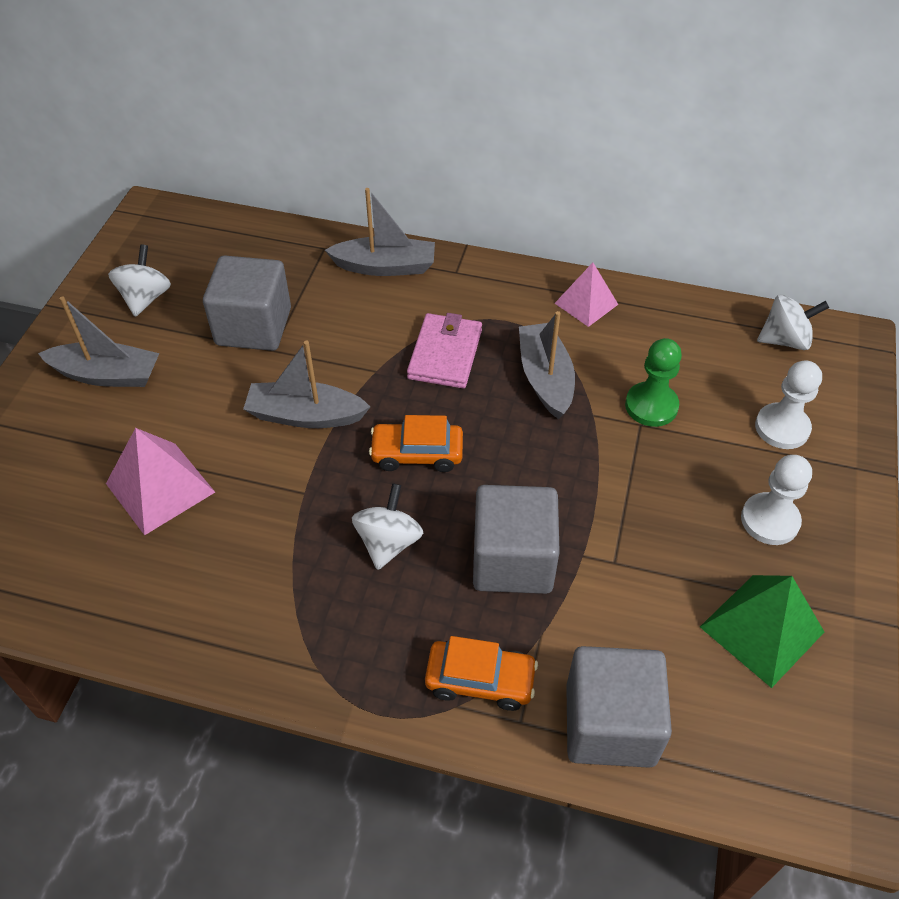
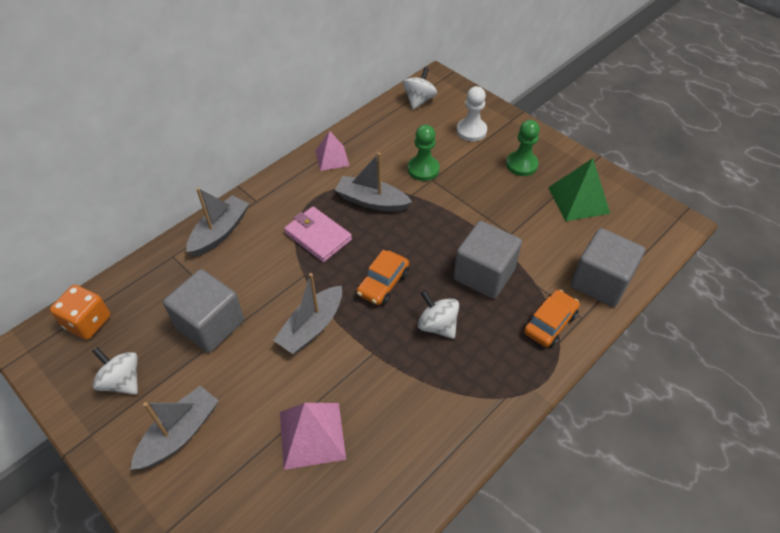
camera: 60 degrees left, 0 degrees up
(199, 234) = (88, 322): none -> orange dice
(770, 520) = (521, 164): white pawn -> green pawn

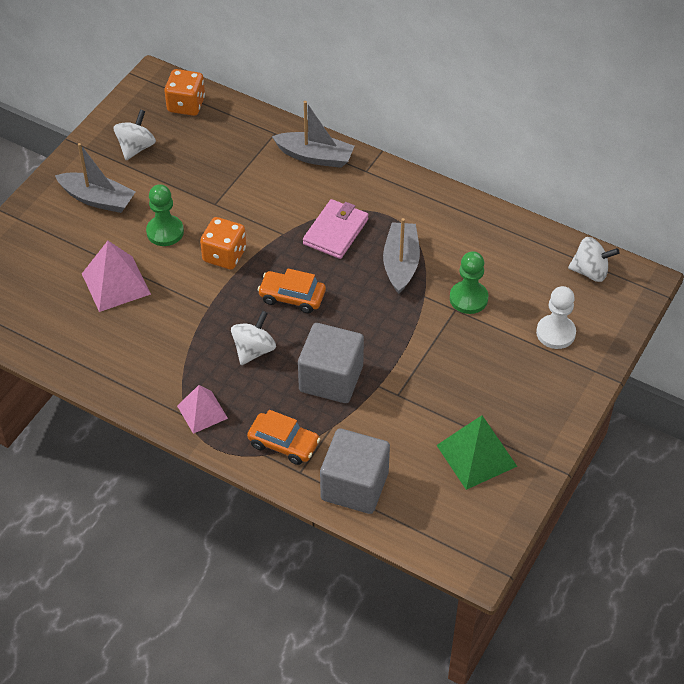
camera: 75 degrees right, 0 degrees up
(210, 324) = (206, 184): grey cube -> none
(312, 327) = (224, 255): grey boat -> orange dice
(332, 158) = (453, 214): pink pyramid -> pink pyramid (202, 412)
(521, 164) = (515, 391): green pawn -> green pawn (165, 232)

